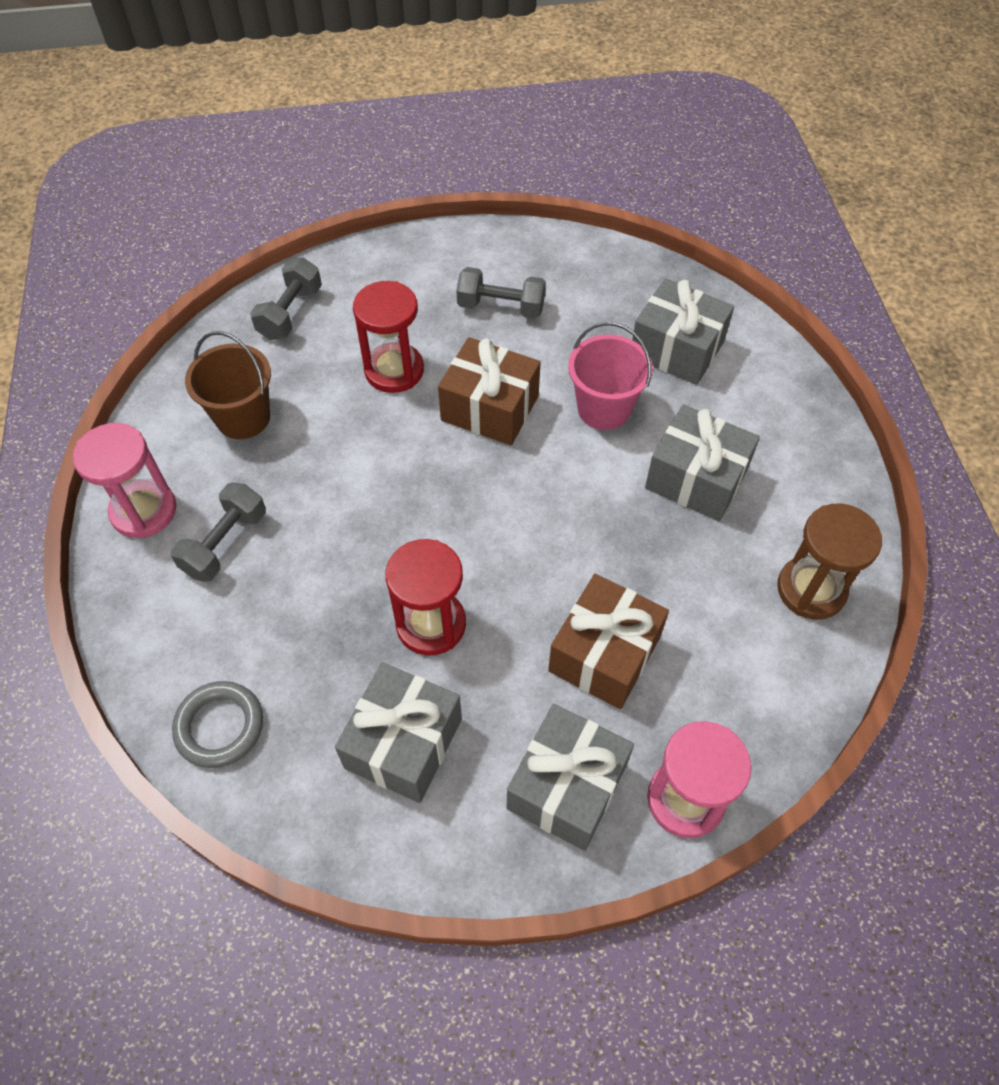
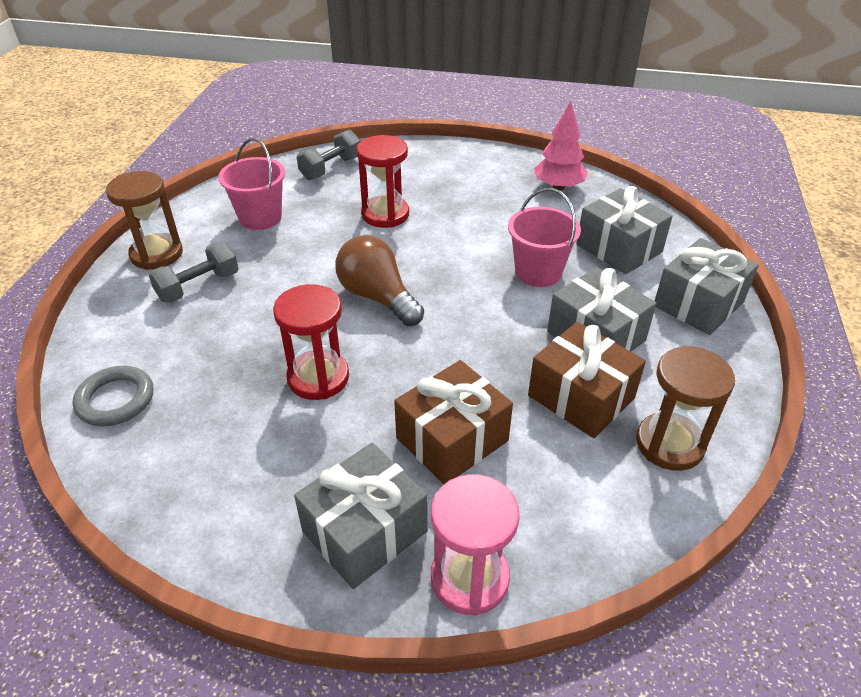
camera: 20 degrees right, 15 degrees down
(144, 511) = (156, 254): pink hourglass -> brown hourglass
(243, 417) = (260, 218): brown bucket -> pink bucket
(403, 743) = (246, 454): grey gift -> grey gift (698, 304)
(443, 496) = (377, 297): none -> brown light bulb
(490, 408) = (445, 252): brown gift -> brown gift (581, 397)
(501, 307) = (487, 195): grey dumbbell -> none
(577, 272) = (558, 187): none -> pink tree

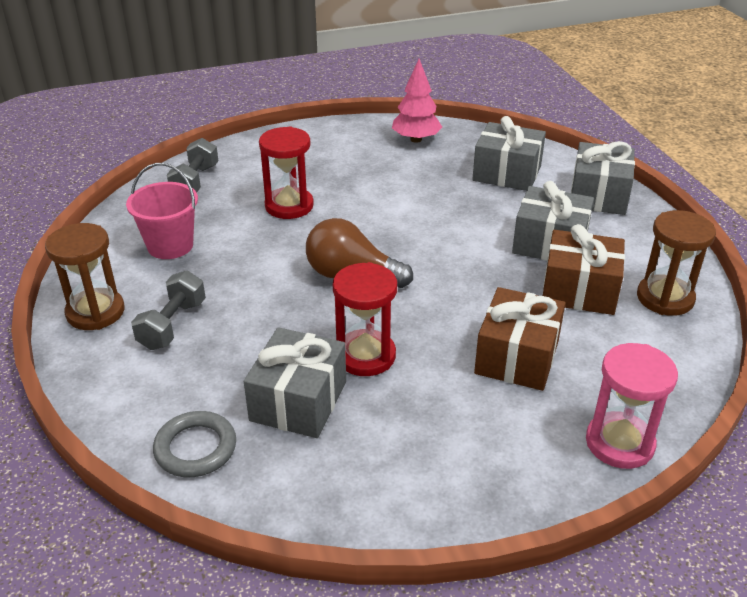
camera: 30 degrees left, 5 degrees down
(365, 531) = (517, 448): grey gift -> grey gift (298, 401)
(538, 272) = (463, 211): pink bucket -> none

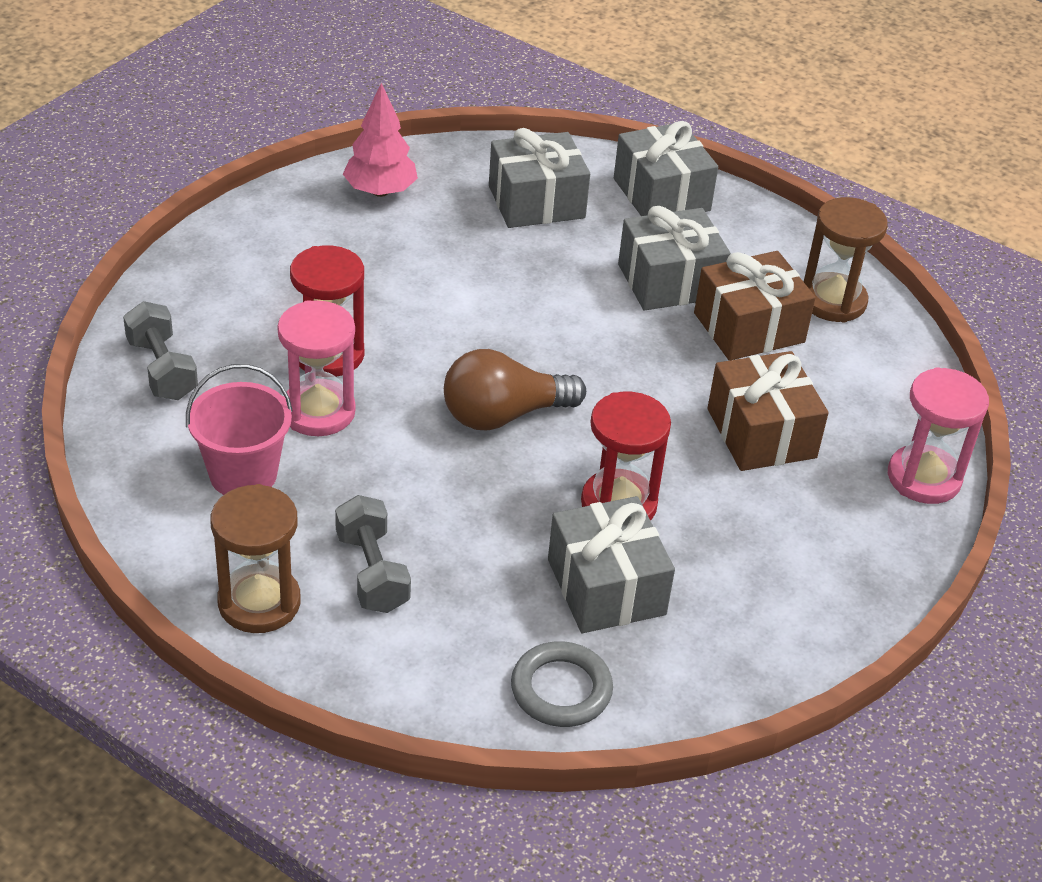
camera: 40 degrees left, 5 degrees up
(248, 231) = (318, 411): none -> pink hourglass

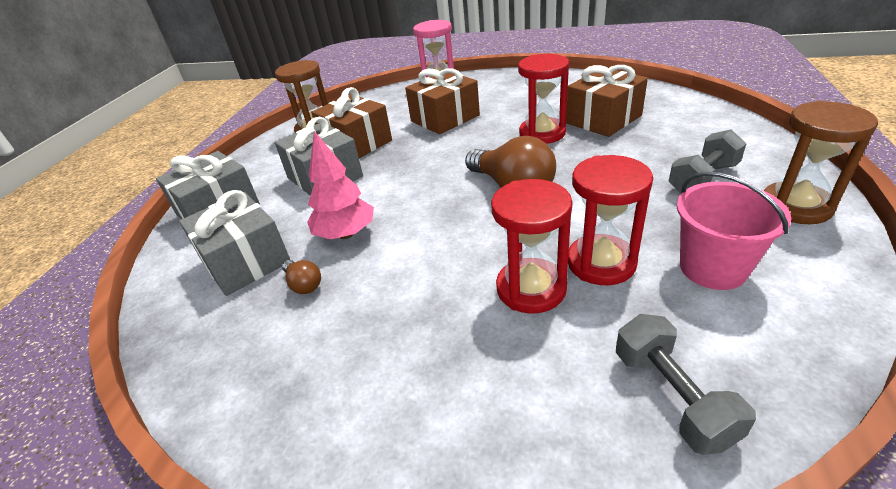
camera: 105 degrees left, 5 degrees down
(162, 369) = (671, 397): grey dumbbell -> grey dumbbell turned 60 degrees counterclockwise
(318, 411) = (601, 263): pink hourglass -> red hourglass
(380, 191) = (256, 369): pink tree -> pink tree (346, 234)
(463, 230) = (304, 284): none -> brown light bulb
(561, 689) = (681, 109): grey ring -> none
(606, 587) = (603, 119): grey gift -> brown gift

